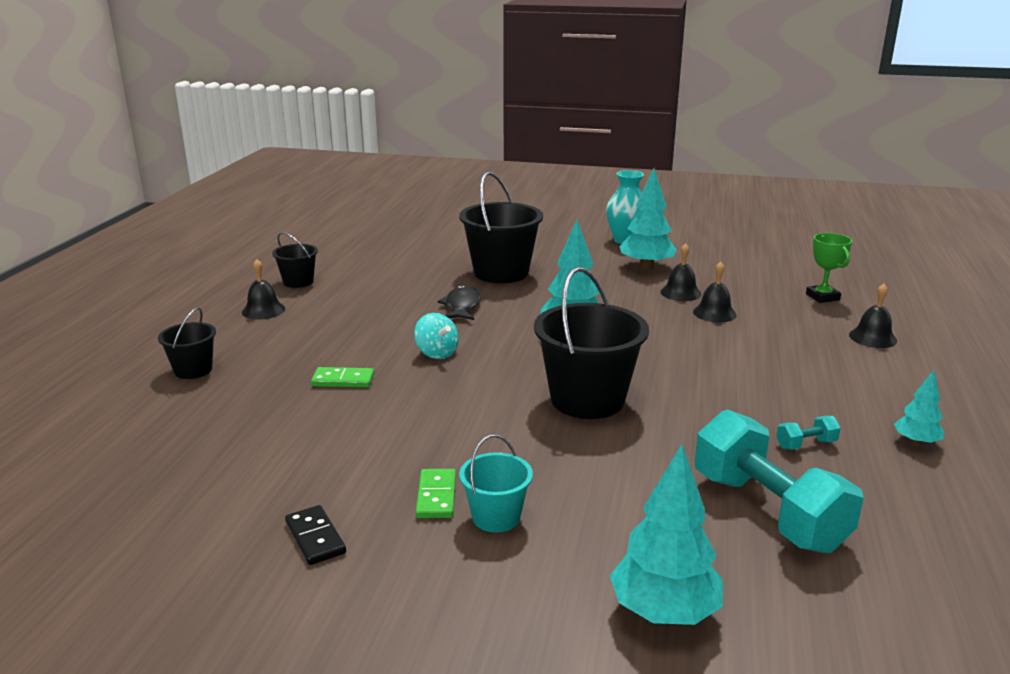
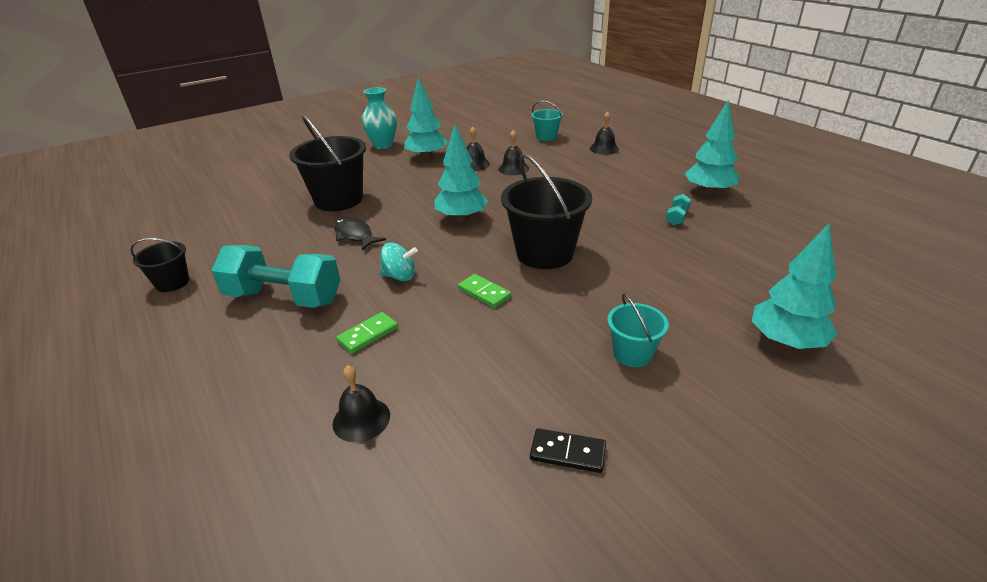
camera: 45 degrees left, 10 degrees up
(193, 370) = (211, 409): black bucket -> none
(263, 310) = (183, 322): black bell -> black bell (361, 419)
(436, 496) = (580, 367): green domino -> green domino (484, 293)
(768, 511) = (724, 260): turquoise dumbbell -> turquoise dumbbell (284, 298)
(822, 297) = (546, 137): green trophy -> turquoise bucket
(916, 442) = (708, 192): turquoise tree -> turquoise tree, size x1.82

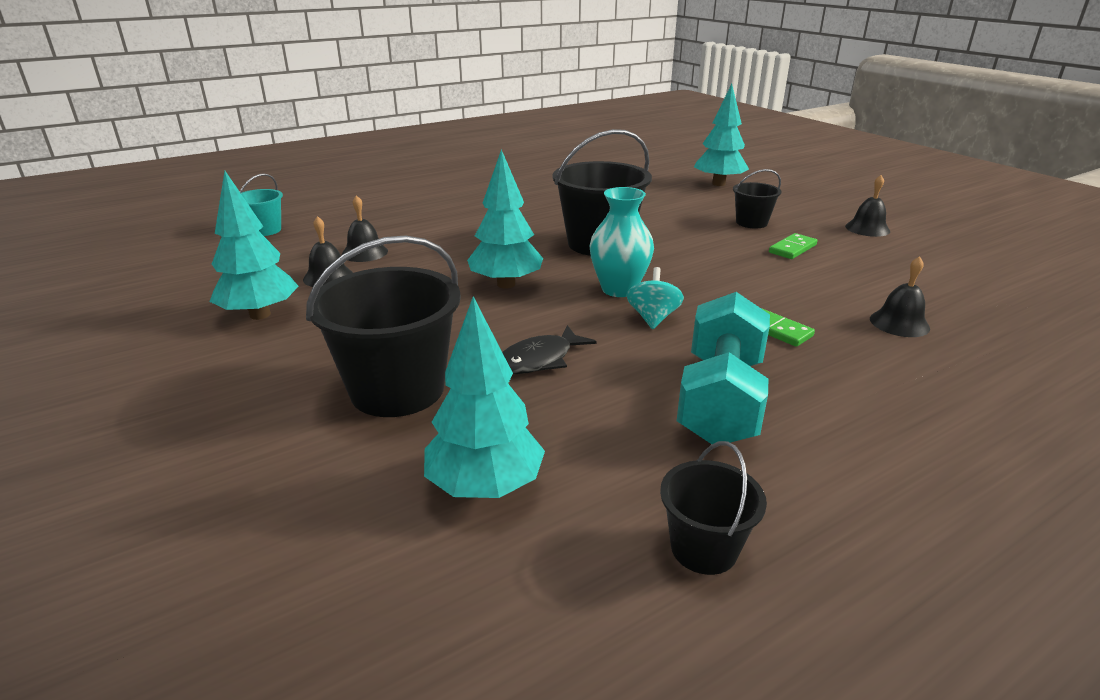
camera: 90 degrees left, 5 degrees down
(383, 145) = (144, 363): turquoise vase -> turquoise vase (619, 289)
(484, 293) = (679, 272): green domino -> green domino (792, 249)
(568, 452) = (871, 247): black domino -> none
(604, 148) = (341, 204): black bell -> black bell (867, 228)
(632, 354) = (751, 222): turquoise bucket -> black bucket
(677, 217) = (535, 191): turquoise dumbbell -> none
(708, 192) = (486, 176): turquoise tree -> turquoise tree (485, 487)

